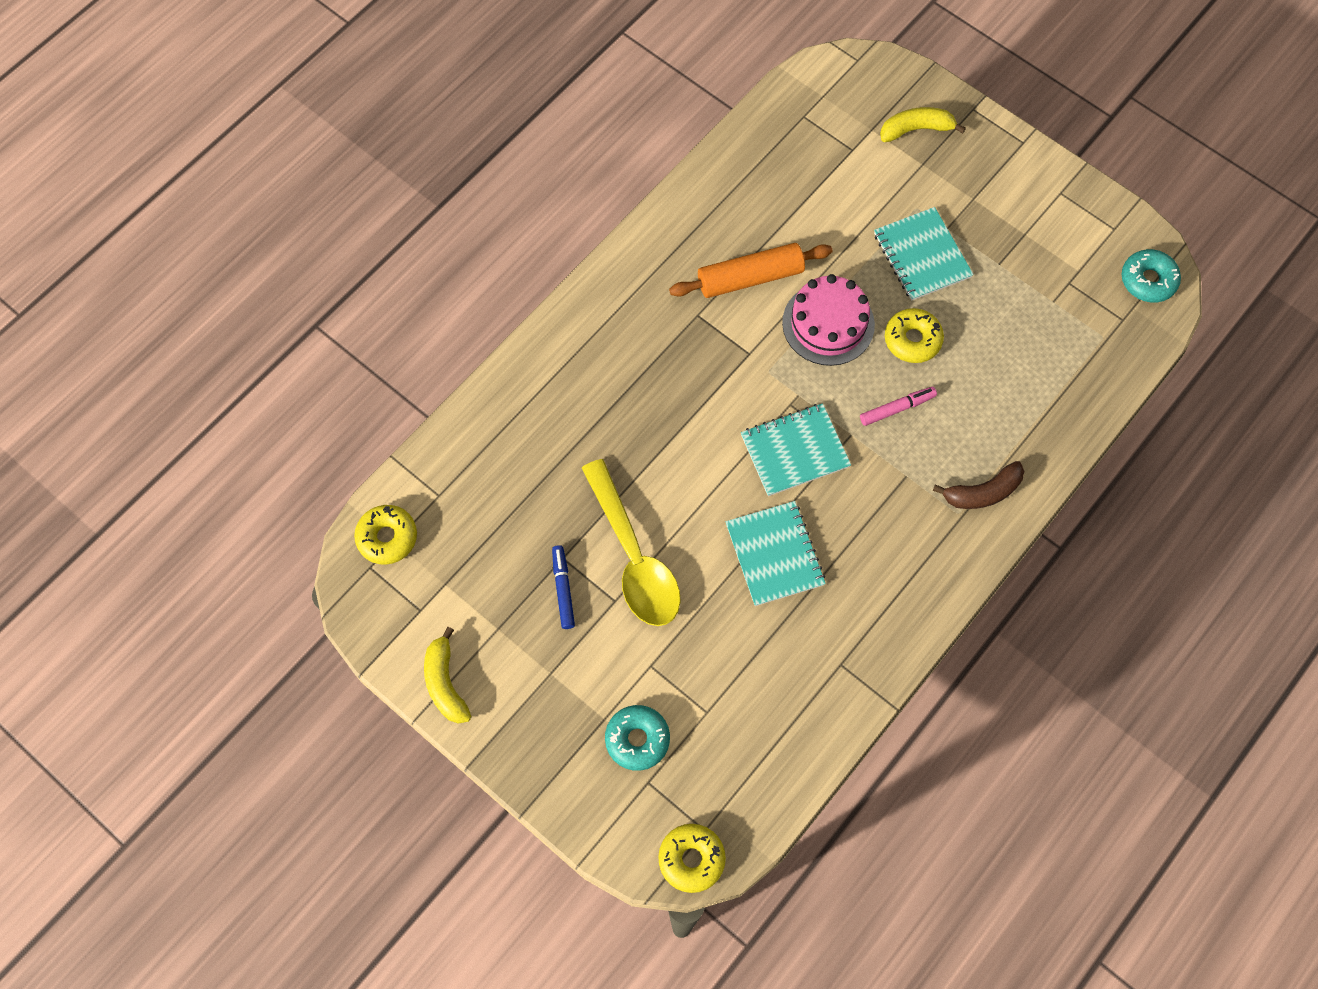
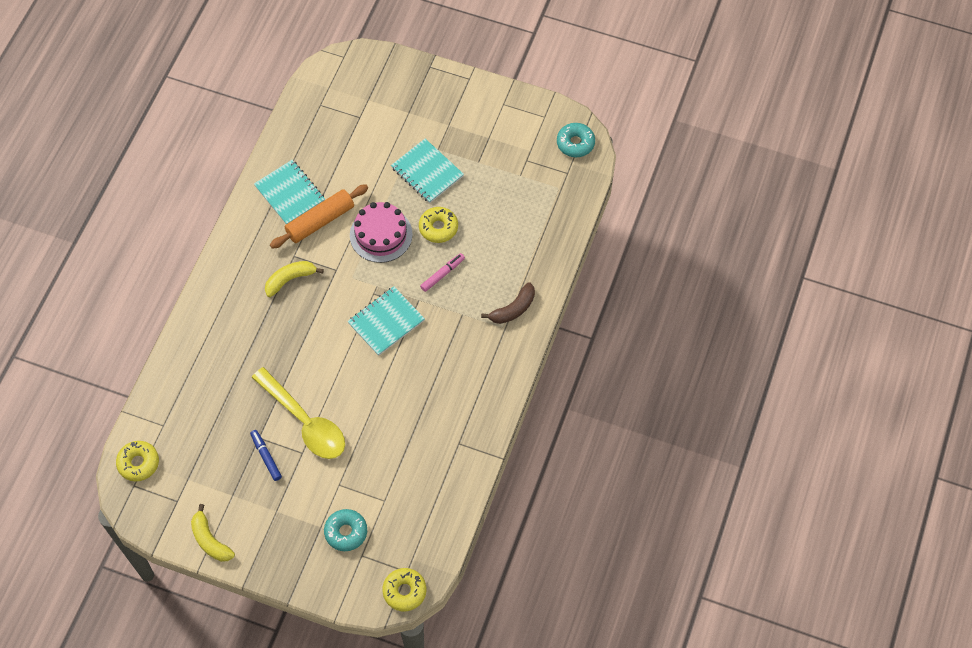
camera: 20 degrees left, 5 degrees down
(775, 554) = (395, 390): turquoise notebook -> turquoise notebook (290, 193)
(916, 129) = (397, 91): yellow banana -> yellow banana (290, 279)

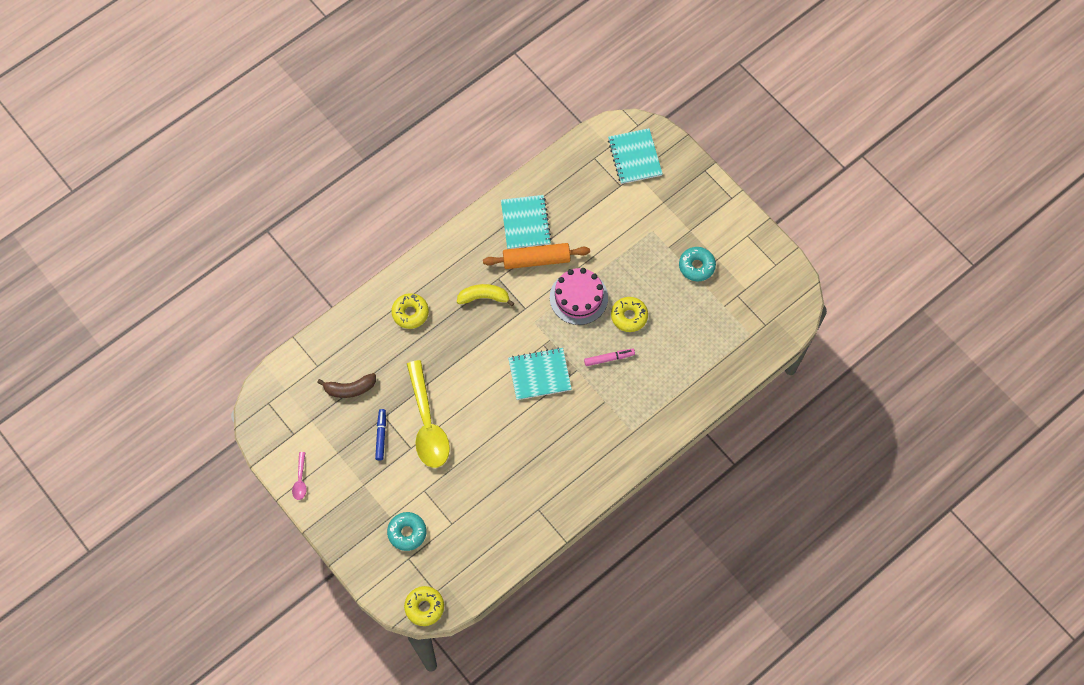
camera: 30 degrees right, 5 degrees up
(138, 463) = (282, 387): yellow donut -> yellow donut (410, 313)
(210, 540) = (300, 480): yellow banana -> pink spoon
(427, 172) = (648, 263): turquoise notebook -> turquoise notebook (634, 157)
(513, 309) = (649, 420): brown banana -> brown banana (350, 389)
(575, 143) = (788, 302): turquoise donut -> turquoise donut (696, 266)

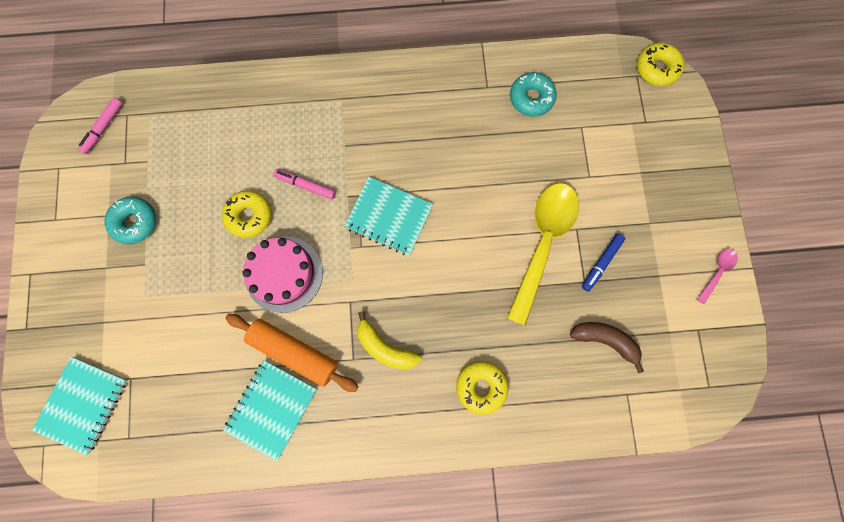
camera: 145 degrees left, 10 degrees up
(407, 532) = (632, 146): turquoise donut -> turquoise donut (531, 98)
(771, 307) = (104, 128): none -> pink marker

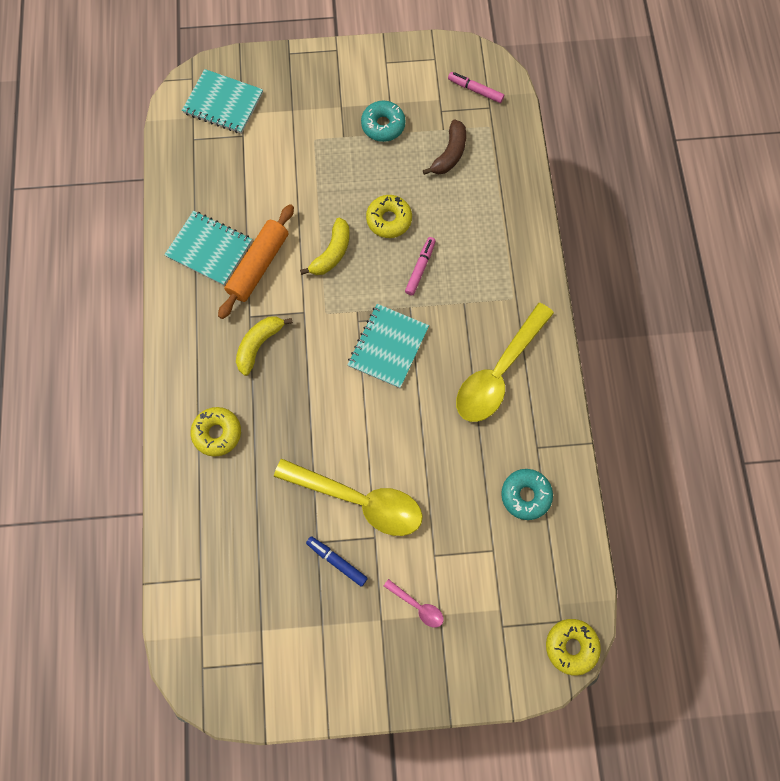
camera: 90 degrees right, 5 degrees down
(284, 274) = (332, 253): pink cake -> yellow banana
(416, 116) = (498, 372): none -> yellow spoon
(605, 340) = (255, 559): brown banana -> brown banana (449, 154)
(717, 272) = (324, 692): pink spoon -> pink spoon (417, 606)

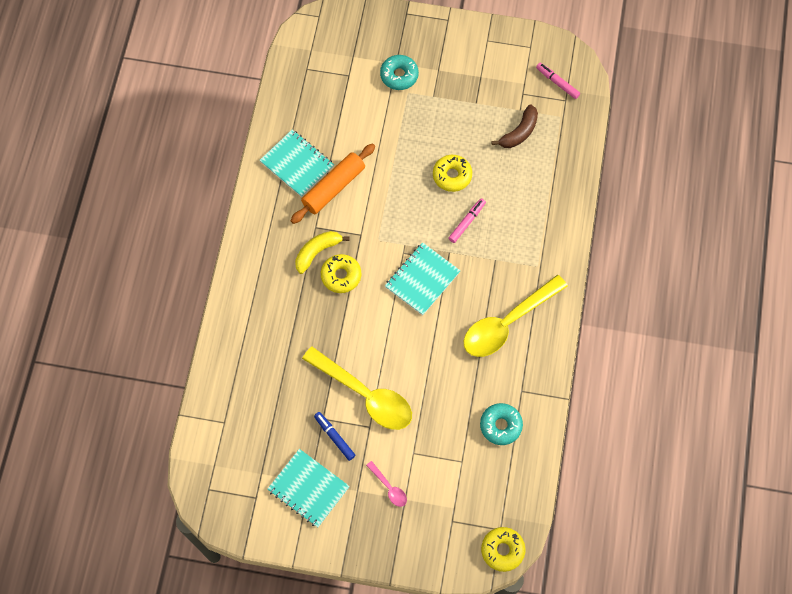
camera: 15 degrees right, 5 degrees down
(217, 433) = (265, 314): yellow donut -> yellow donut (341, 276)
(223, 103) = (339, 44): turquoise notebook -> turquoise notebook (308, 489)
(332, 253) = (397, 192): yellow banana -> none
(383, 125) = (469, 94): turquoise donut -> turquoise donut (399, 75)

